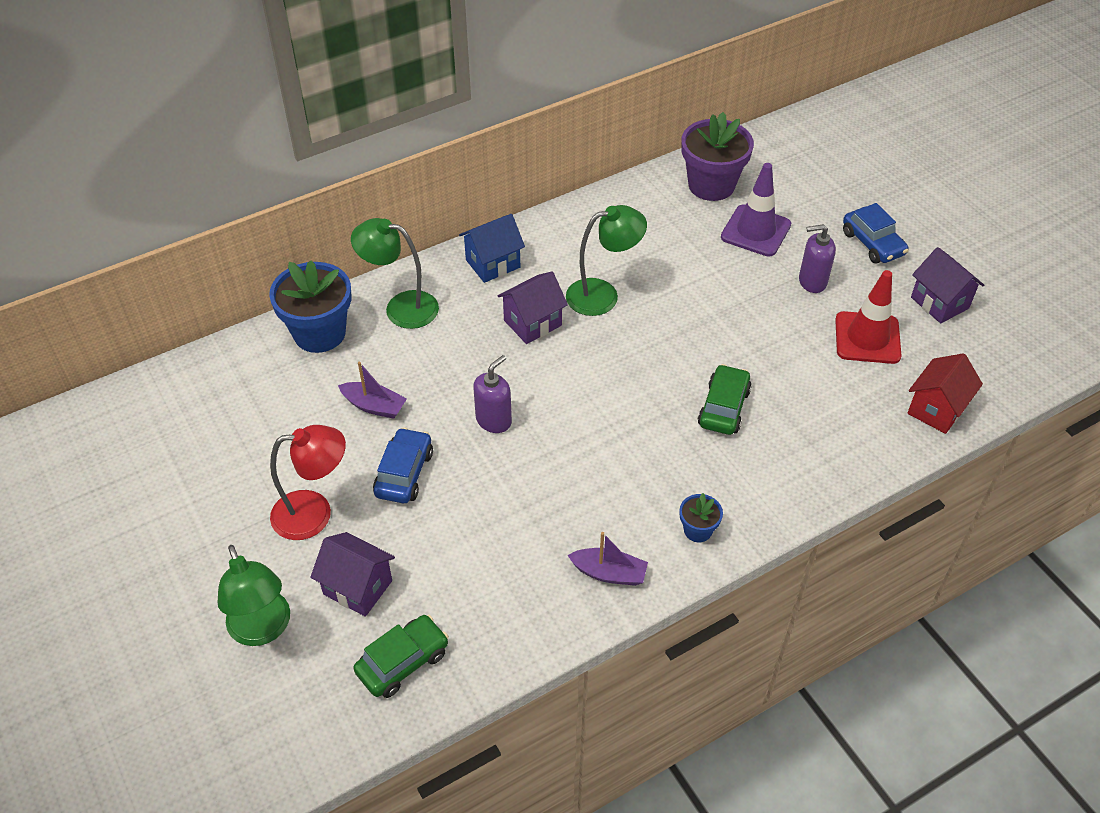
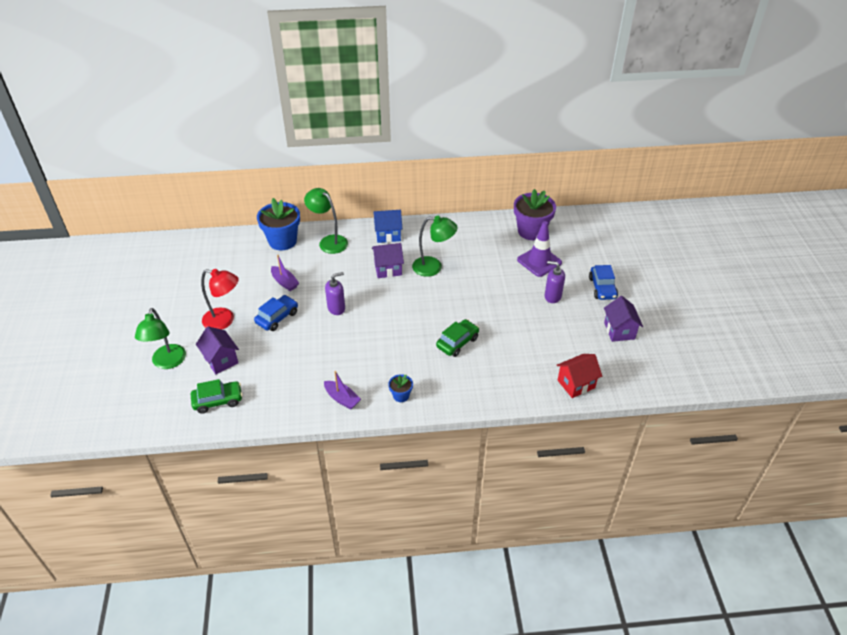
camera: 25 degrees right, 5 degrees down
(867, 338) = (563, 335): red traffic cone -> none

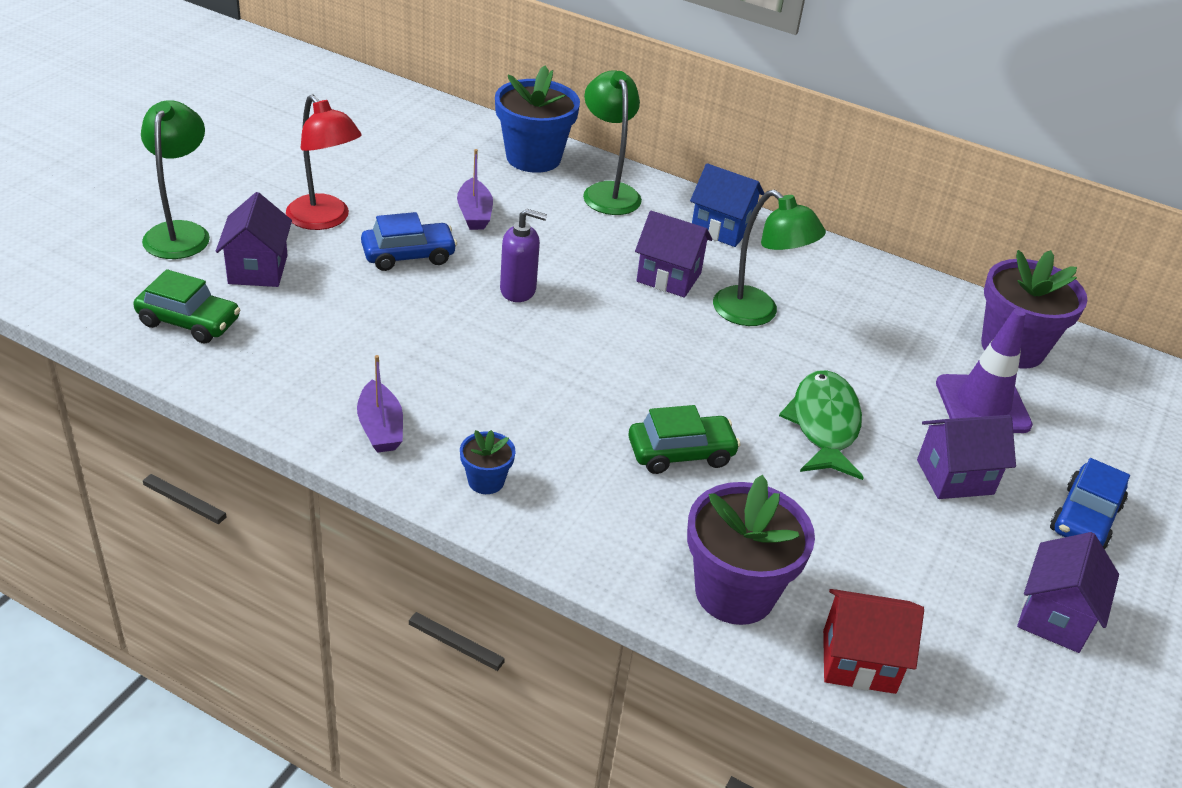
camera: 30 degrees right, 5 degrees down
(167, 362) = (180, 232): green lamp -> green lamp turned 150 degrees clockwise
(495, 301) = (824, 425): none -> green fish
(519, 384) = (734, 592): none -> purple flower pot
(552, 296) = (955, 477): purple soap dispenser -> purple house

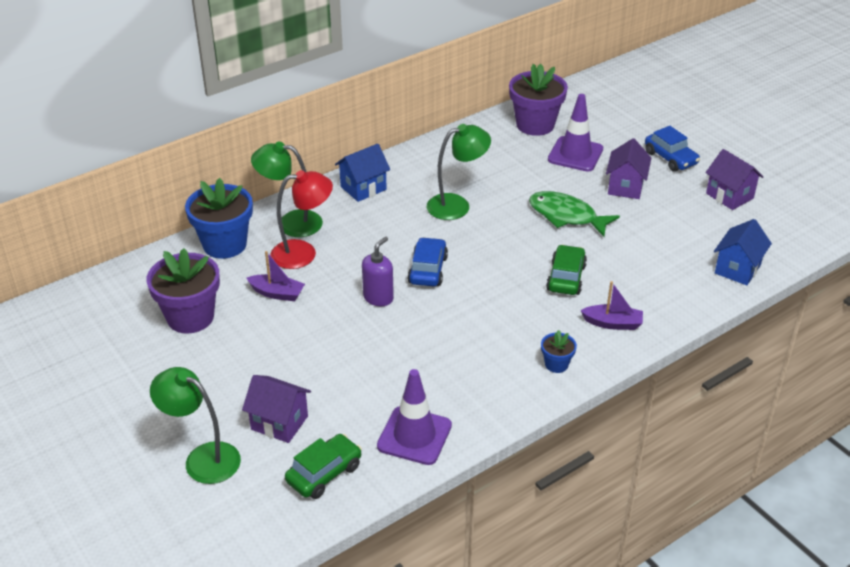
camera: 60 degrees left, 0 degrees up
(282, 378) = (414, 436): none -> purple traffic cone
(325, 220) = (236, 372): red lamp -> red lamp (303, 253)
(380, 428) = (487, 399): purple boat -> purple boat (613, 323)
(408, 255) = (308, 339): blue car -> blue car (427, 270)
(668, 277) = (401, 228): purple house -> none
(734, 592) = (678, 294): purple flower pot -> purple flower pot (190, 317)
(858, 661) = (737, 269): red house -> blue house

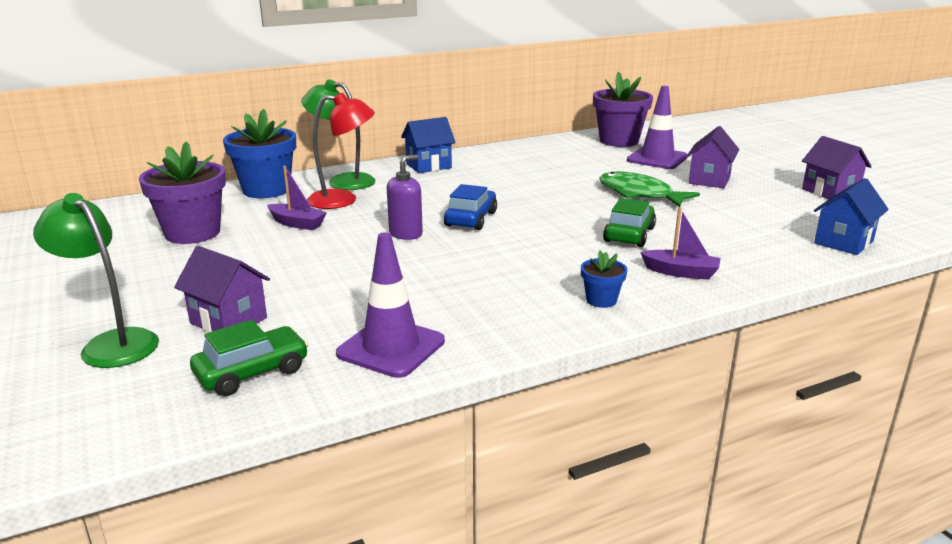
camera: 10 degrees right, 15 degrees down
(457, 205) = (521, 181): green lamp -> none
(670, 158) = (761, 166): blue car -> none

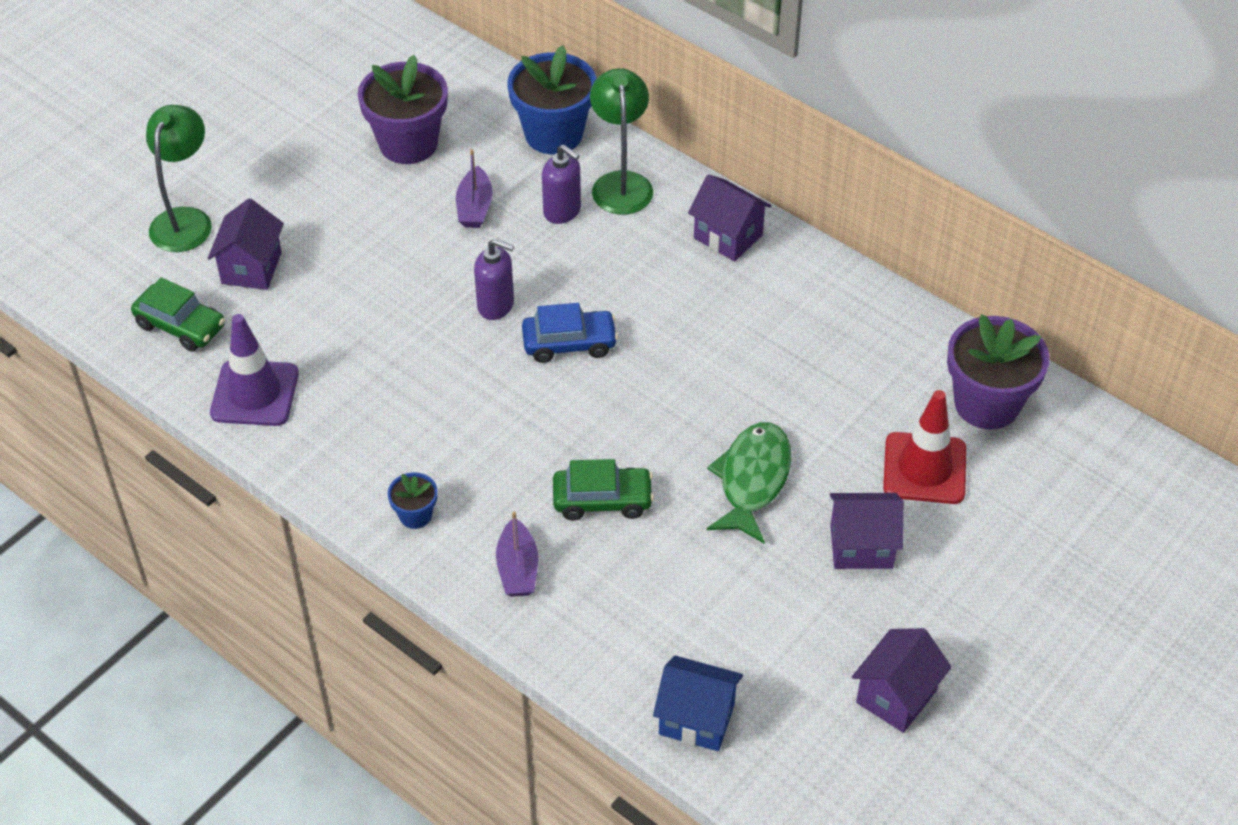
camera: 65 degrees right, 25 degrees up
(343, 200) = (562, 211): red lamp -> purple soap dispenser
(428, 166) = (728, 236): blue house -> purple house
(657, 159) = (924, 468): purple traffic cone -> red traffic cone

